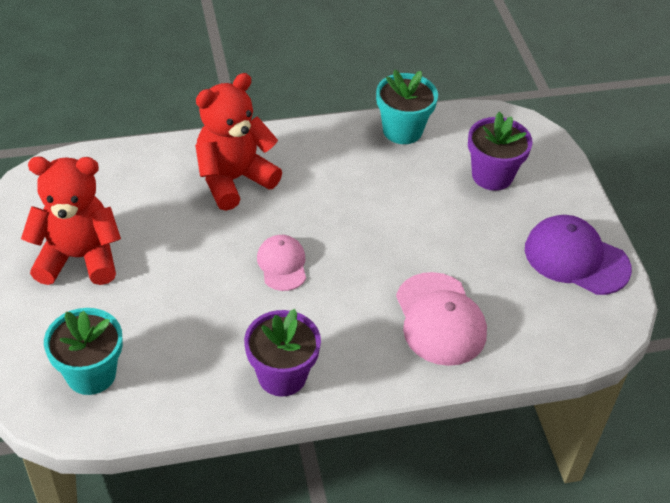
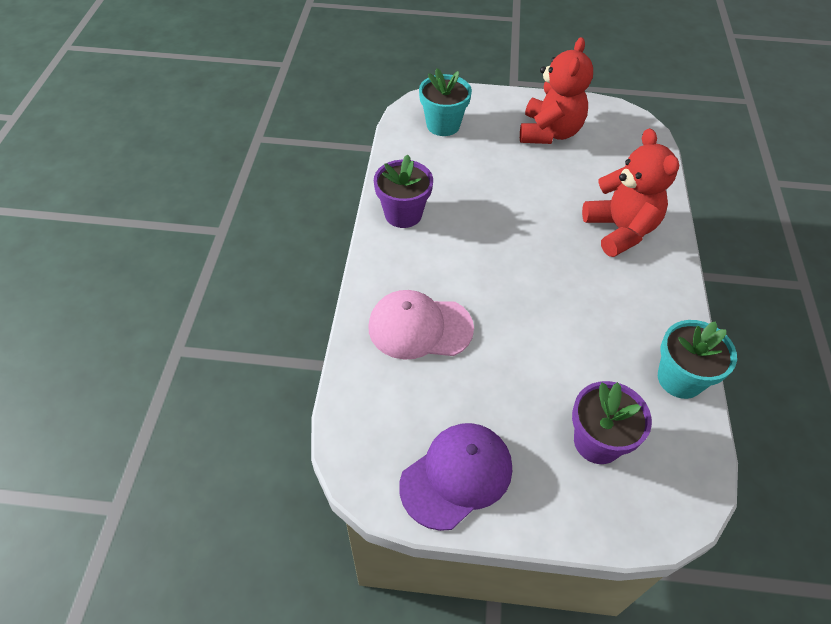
camera: 110 degrees right, 5 degrees up
(282, 264) = (513, 239): pink cap -> none

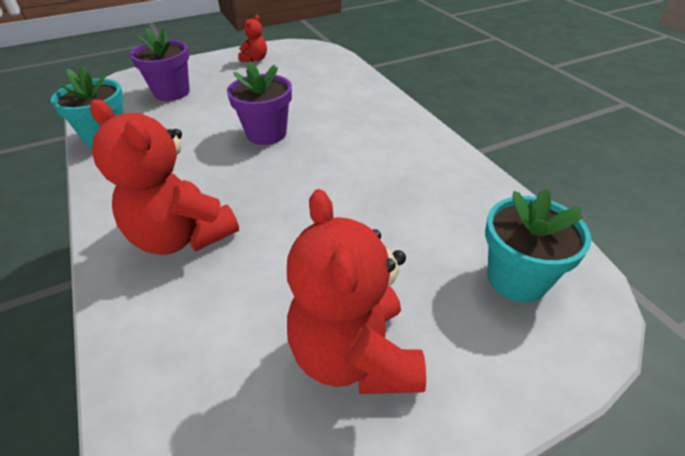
camera: 150 degrees right, 10 degrees down
(403, 214) = (428, 155): purple flower pot -> purple flower pot (266, 133)
(419, 327) = (332, 97): pink cap -> none
(456, 476) = (255, 59): purple cap -> red teddy bear

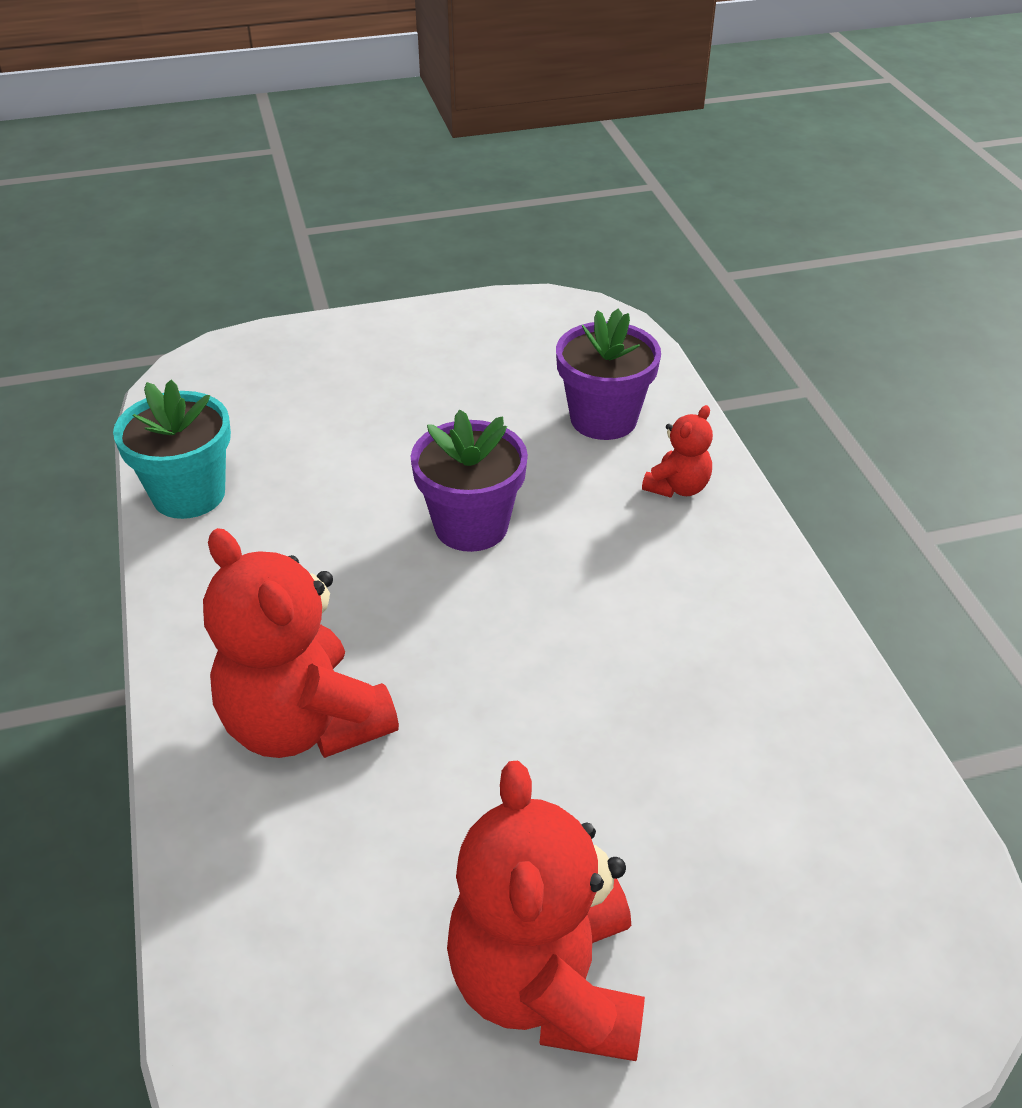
camera: 10 degrees right, 0 degrees up
(172, 92) = (308, 400): purple flower pot -> purple flower pot (603, 419)
(255, 59) = (474, 334): red teddy bear -> red teddy bear (677, 487)
(517, 278) = (845, 901): turquoise flower pot -> none

